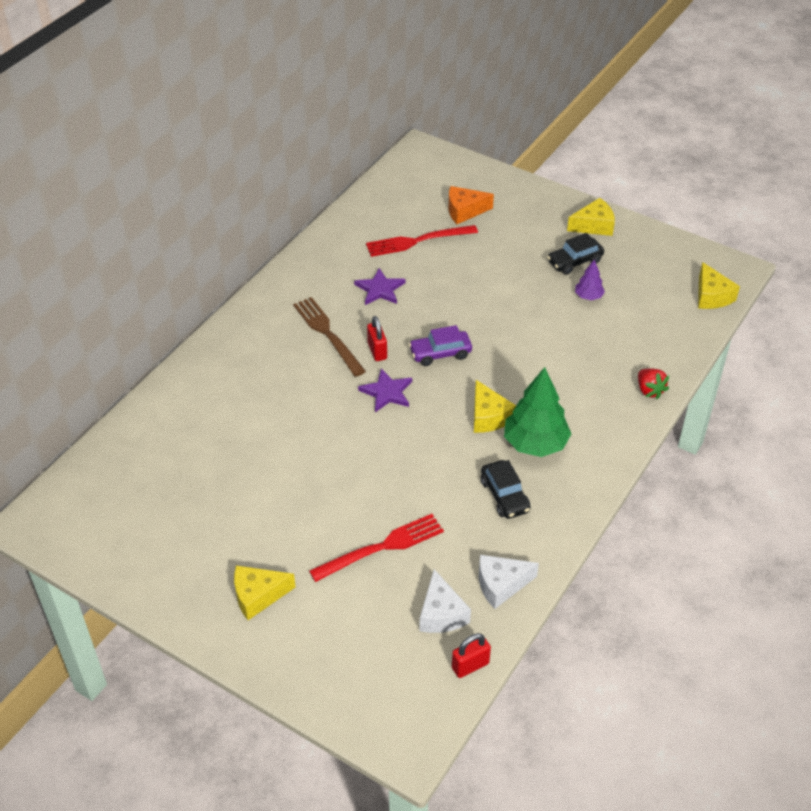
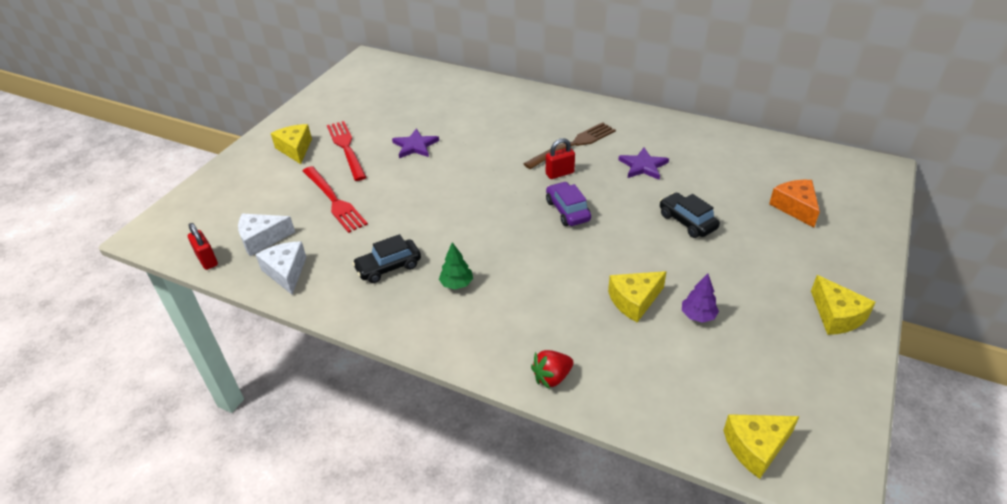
camera: 85 degrees right, 5 degrees down
(387, 392) = (509, 184): purple star -> purple star (415, 146)
(416, 241) = (725, 180): red fork -> red fork (346, 148)
(488, 416) = (489, 249): yellow cheese -> yellow cheese (634, 301)
(535, 444) = (457, 284): green tree -> green tree, size x0.50
(574, 261) = (756, 300): black car -> black car (687, 222)

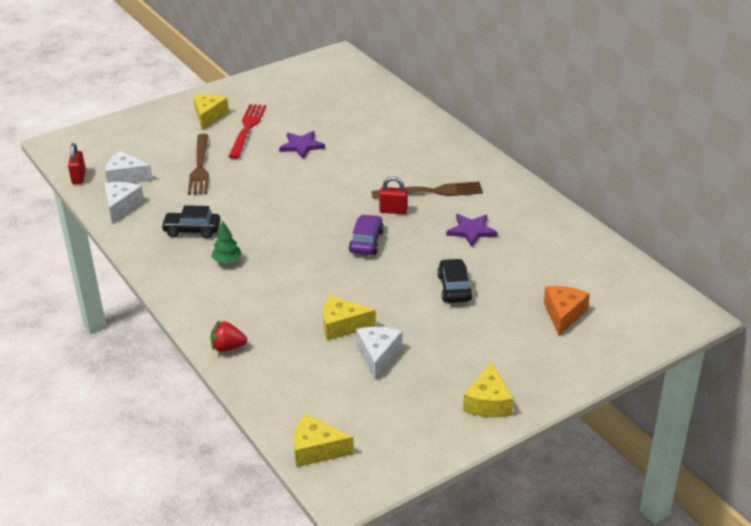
camera: 30 degrees right, 5 degrees down
(334, 201) = (200, 167): red fork -> brown fork
(698, 316) = (378, 355): purple tree -> white cheese

